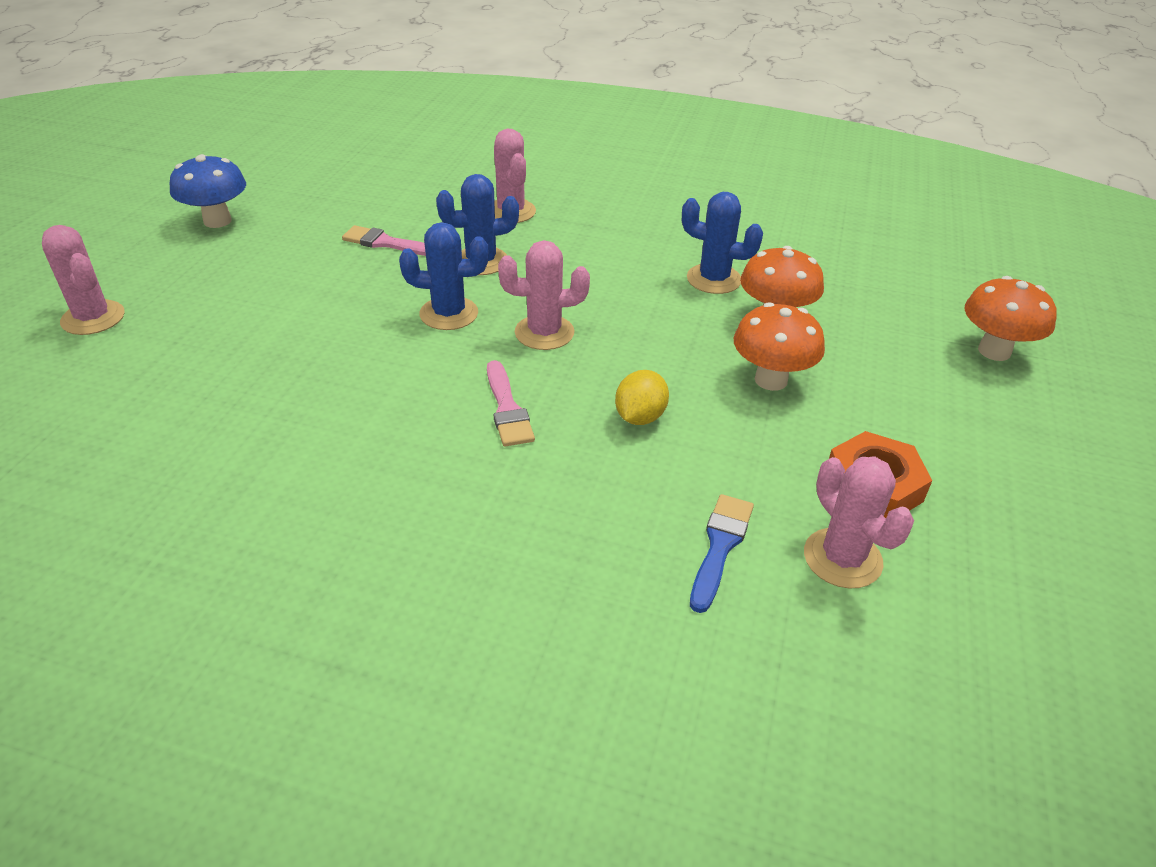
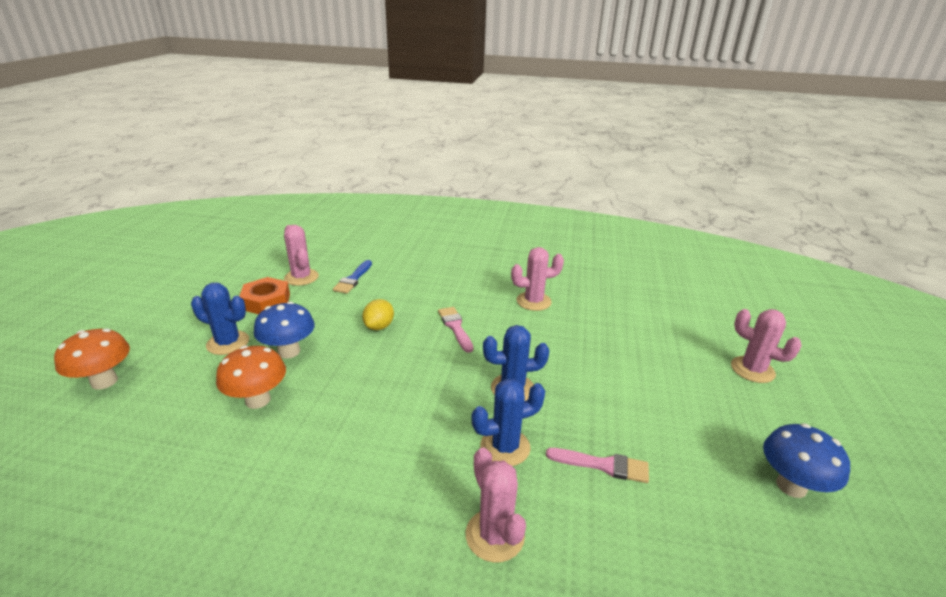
camera: 175 degrees right, 10 degrees down
(544, 333) = (439, 377): pink cactus -> pink cactus (533, 301)
(714, 279) = (290, 440): blue cactus -> blue cactus (228, 343)
(771, 380) = (289, 351): orange mushroom -> blue mushroom

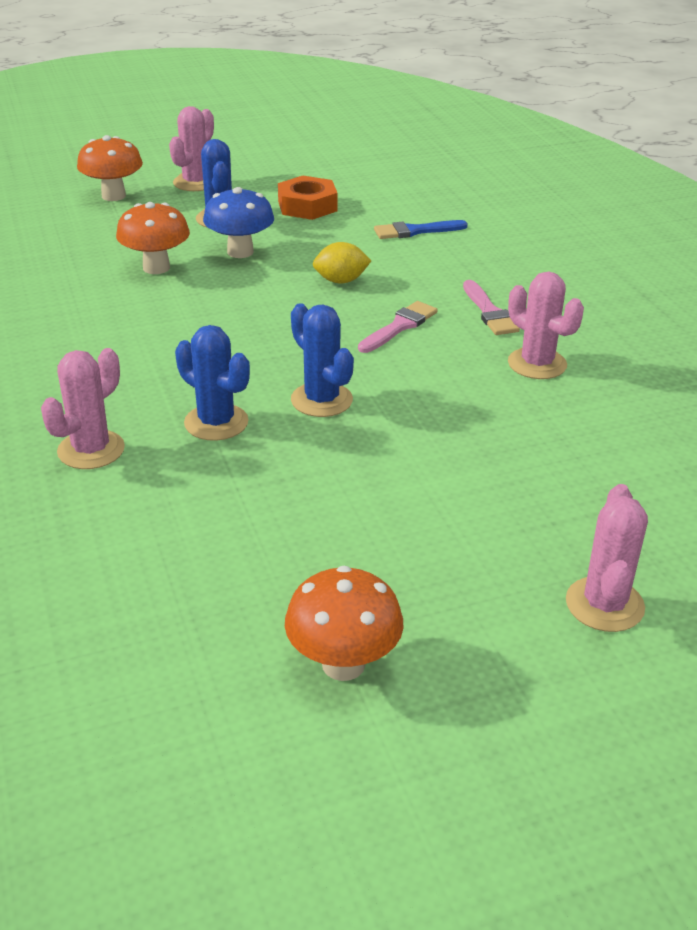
camera: 60 degrees right, 5 degrees up
(301, 277) = (377, 203): pink cactus -> pink cactus (195, 182)
(603, 465) = (246, 496): pink brush -> pink brush (489, 312)
(791, 486) = (343, 664): blue mushroom -> orange mushroom

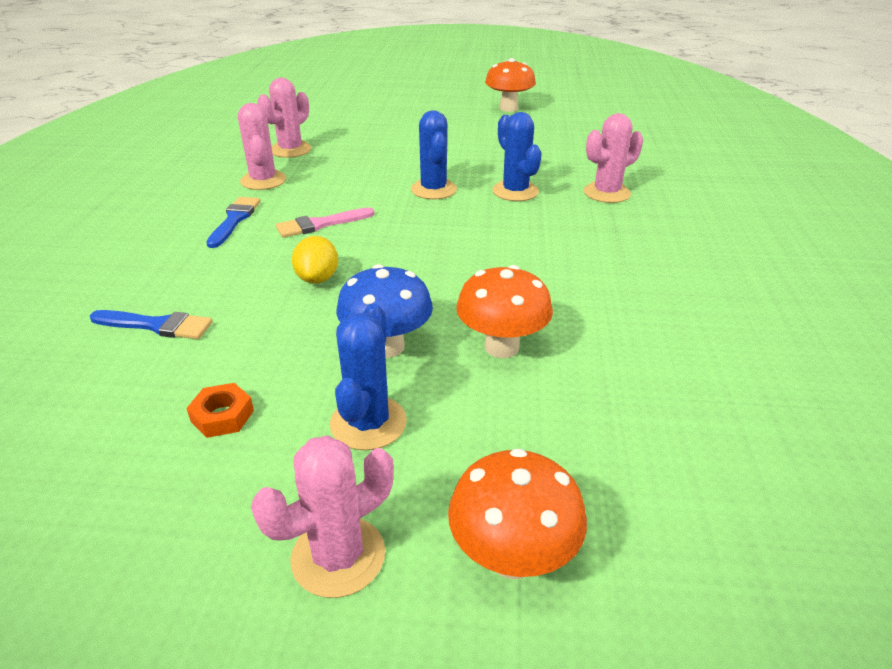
camera: 155 degrees left, 0 degrees up
(307, 206) = (222, 416): orange nut -> orange nut, size x0.59
(341, 281) = (317, 278): yellow lemon -> yellow lemon turned 75 degrees clockwise
(489, 312) = (234, 220): pink brush -> blue brush
(604, 604) = (386, 103): pink cactus -> pink cactus (290, 150)

